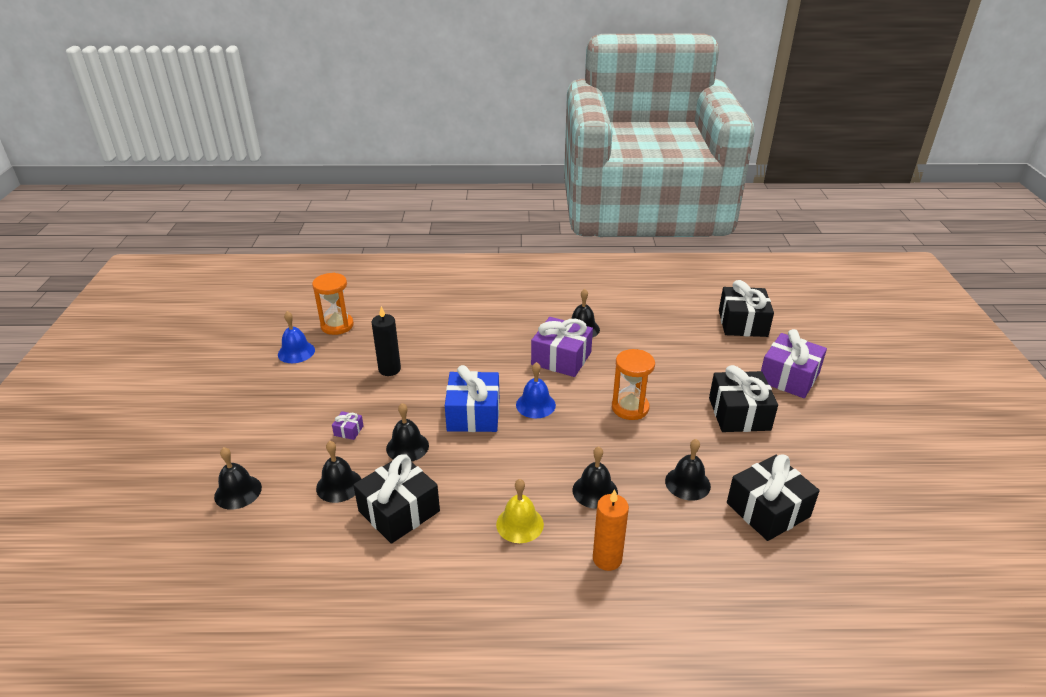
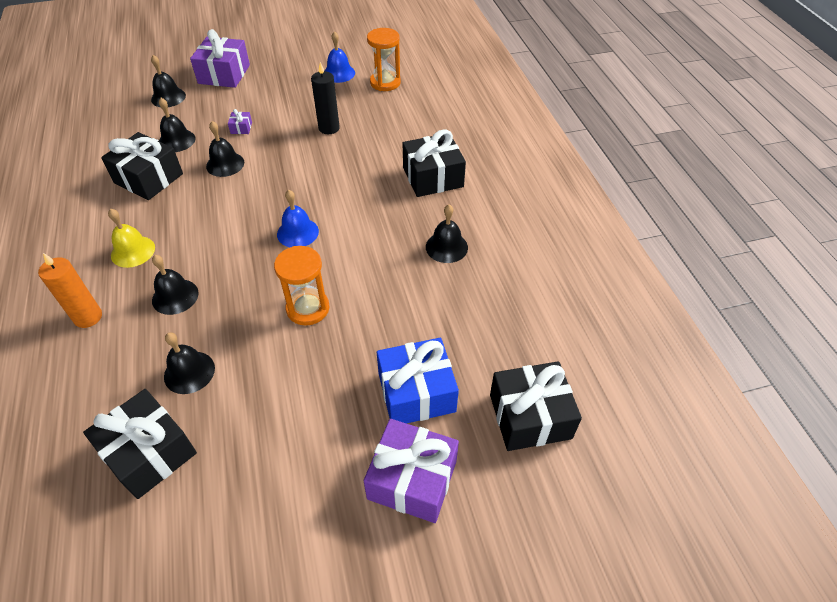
camera: 75 degrees right, 15 degrees up
(473, 414) = (275, 193): blue gift -> blue gift (416, 392)
(561, 358) = (382, 238): purple gift -> purple gift (224, 74)
(739, 414) = (317, 418): black gift -> black gift (433, 177)

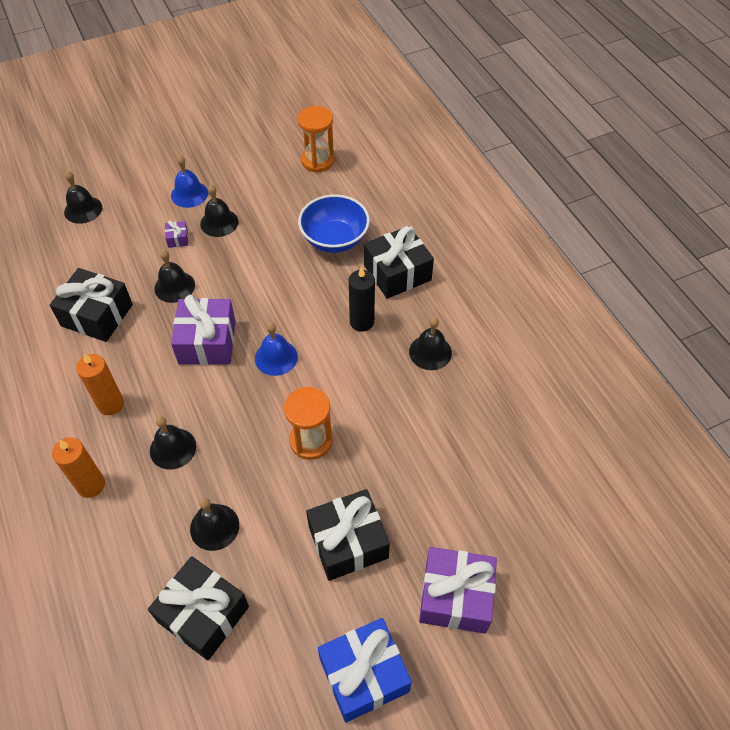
camera: 10 degrees left, 5 degrees up
(133, 251) = (111, 404): yellow bell -> orange candle
(177, 140) = (112, 264): black bell -> black bell (219, 222)
(224, 74) = (136, 171): purple gift -> purple gift (207, 342)
(329, 128) = (273, 227): black candle -> black candle (362, 322)
(339, 73) = (264, 154): blue bell -> blue bell (189, 194)
(382, 144) = (334, 239): none -> blue bowl
(416, 392) = (438, 511): blue gift -> blue gift (364, 675)
(530, 416) = (547, 517): black gift -> black gift (348, 542)

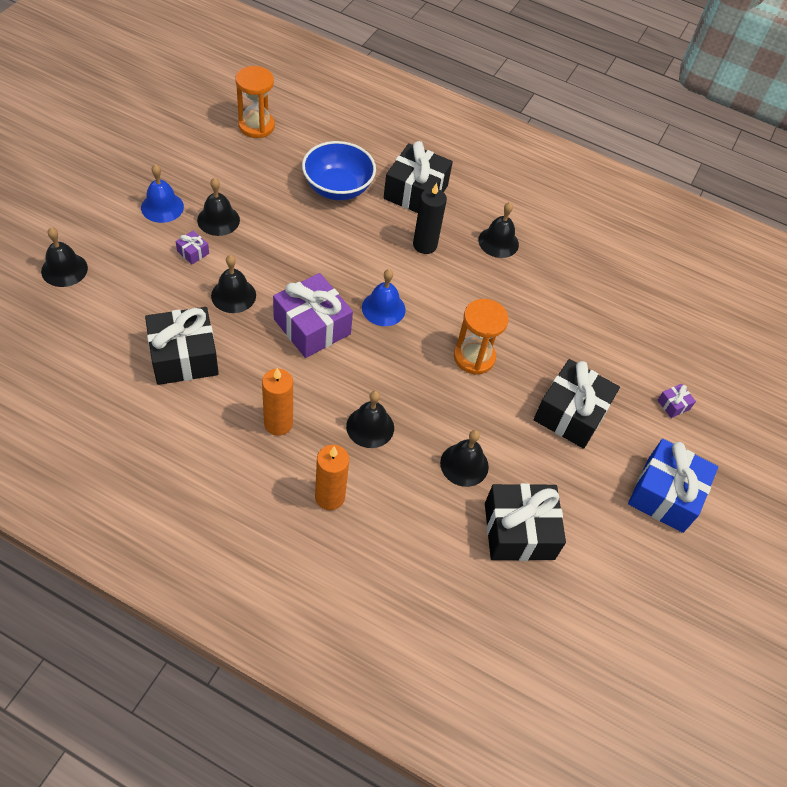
camera: 45 degrees left, 0 degrees up
(455, 596) = (673, 405): purple gift -> purple gift, size x0.42

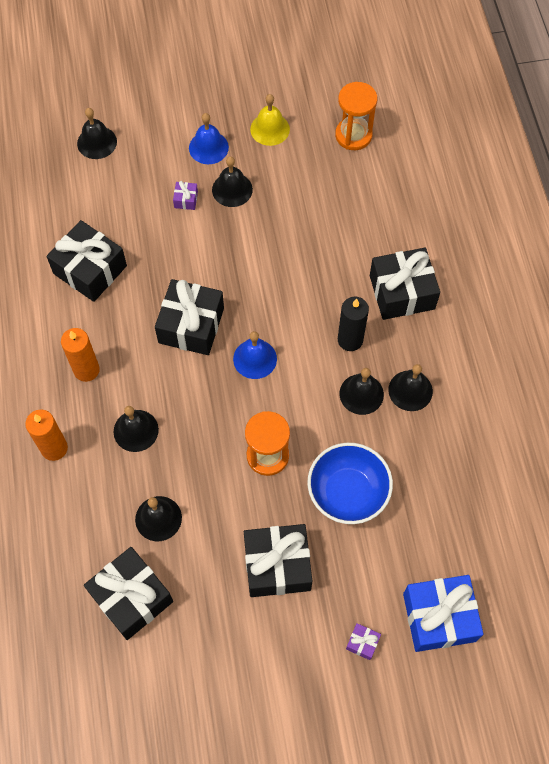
camera: 60 degrees right, 10 degrees up
(192, 163) = (270, 129): none -> yellow bell
(233, 295) = (171, 255): black bell -> black bell (361, 394)
(312, 326) = (191, 325): purple gift -> black gift
(337, 188) = (347, 237): blue bowl -> blue bowl (348, 492)
(665, 494) = (260, 690): blue gift -> blue gift (439, 617)

